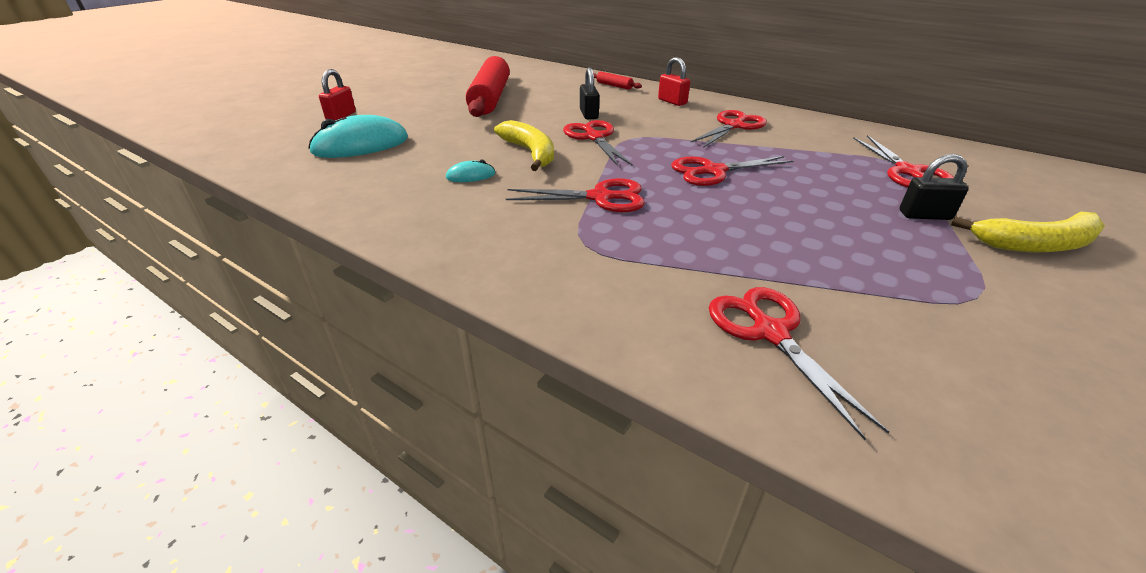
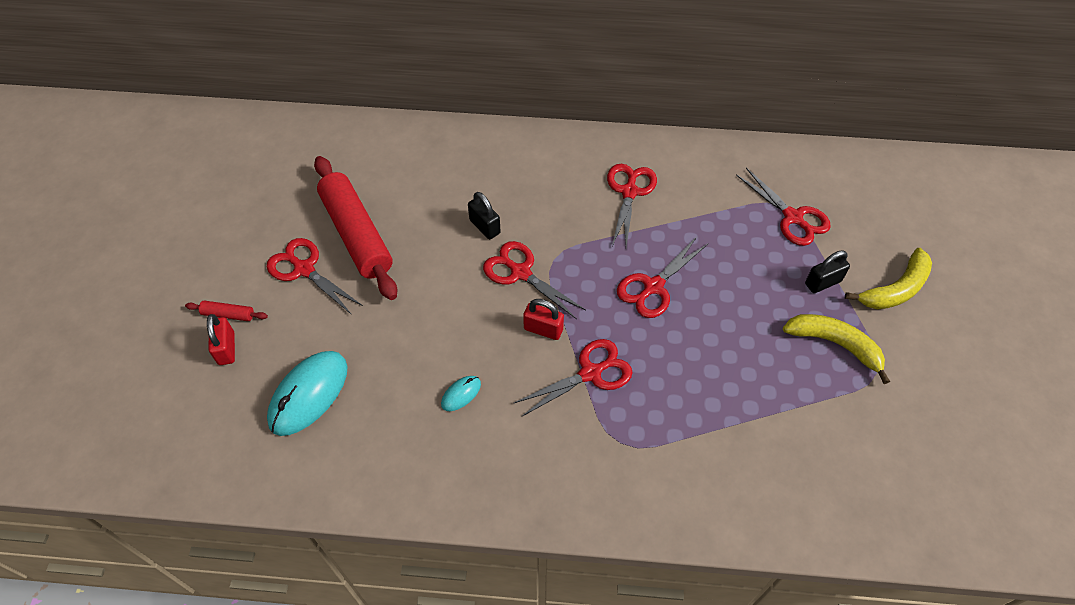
camera: 30 degrees left, 20 degrees up
(530, 153) = (483, 329): yellow banana -> yellow banana (835, 344)
(614, 86) = (467, 147): red rolling pin -> red rolling pin (228, 314)
(672, 101) = (547, 162): red padlock -> red padlock (543, 329)
(770, 332) = (781, 473): red scissors -> red scissors (304, 269)

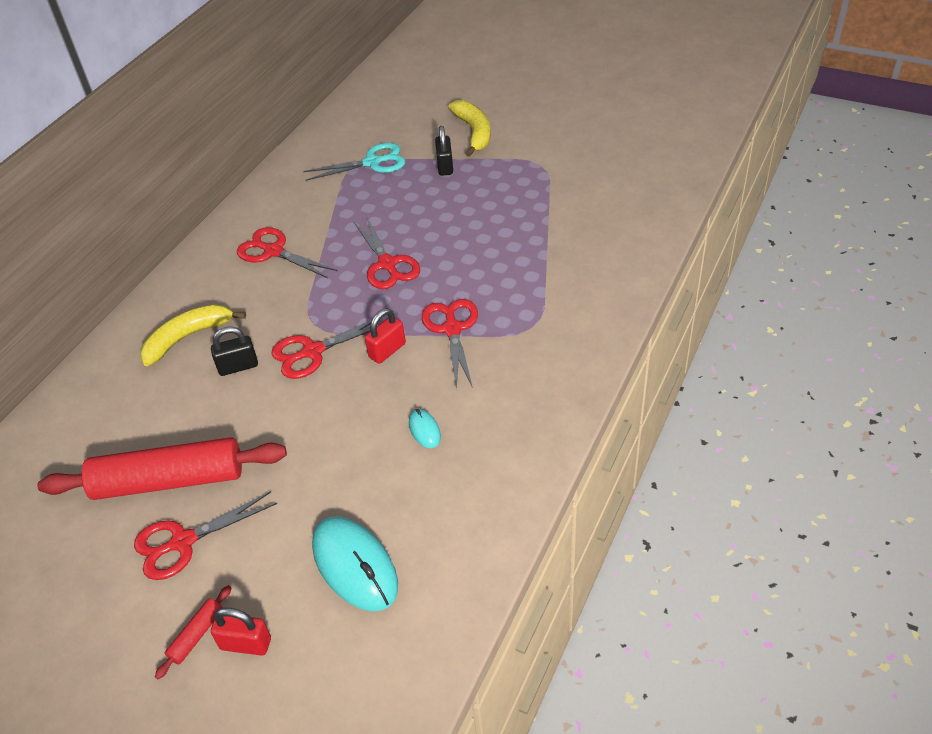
camera: 65 degrees left, 10 degrees down
(793, 217) = (372, 162): red scissors -> turquoise scissors
(835, 344) = (504, 178): yellow banana -> yellow banana (187, 337)

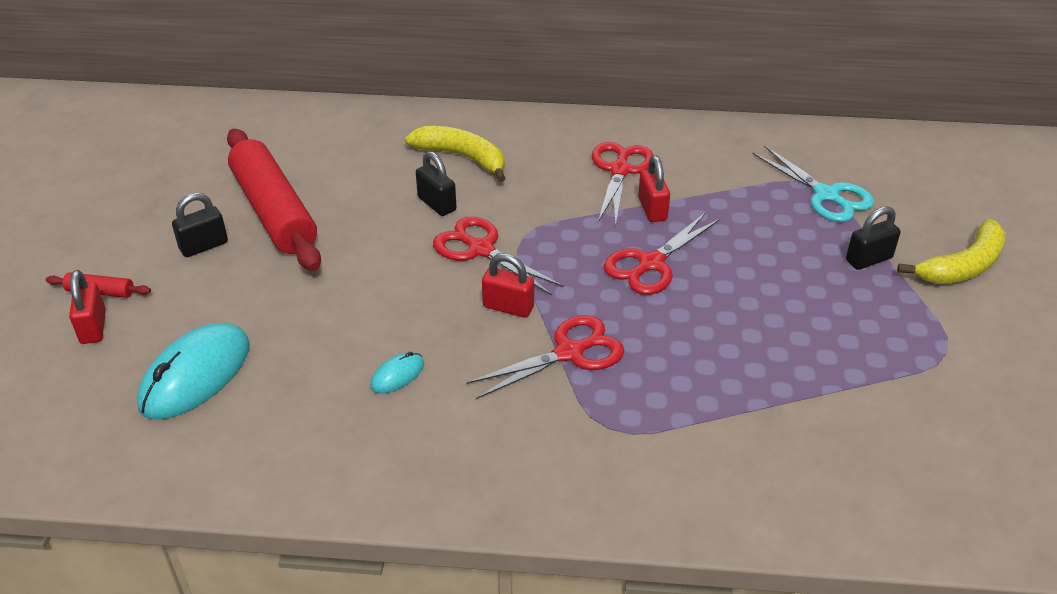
camera: 65 degrees right, 5 degrees down
(183, 542) = (204, 246): red scissors -> black padlock
(330, 247) = (652, 209): none -> red padlock

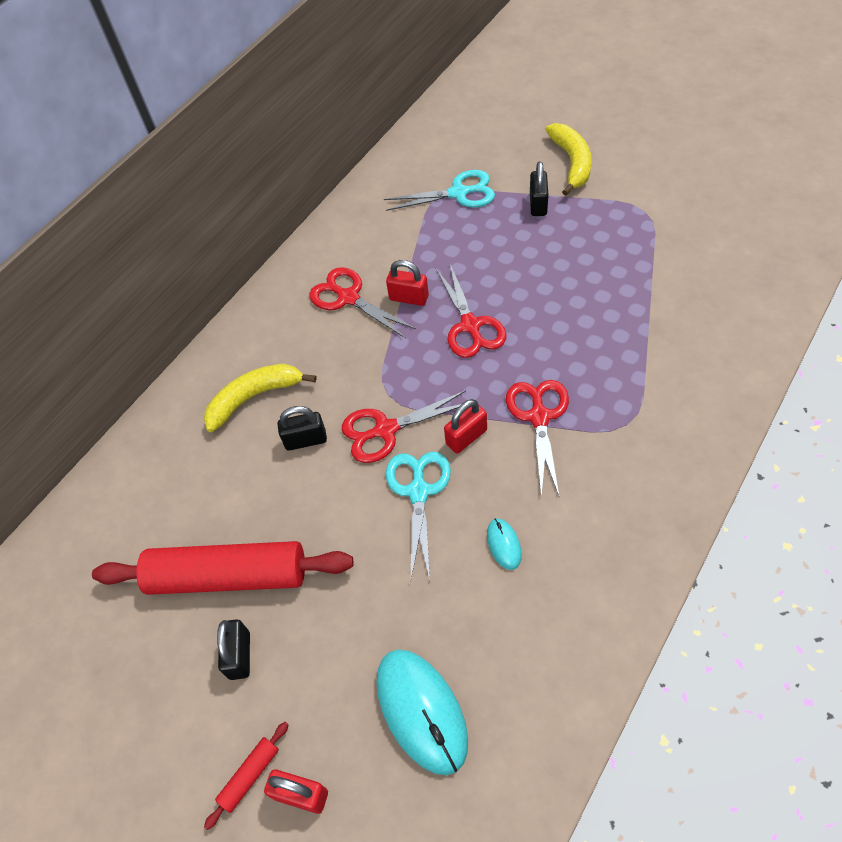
camera: 55 degrees left, 15 degrees up
(424, 295) = (418, 491): none -> turquoise scissors

